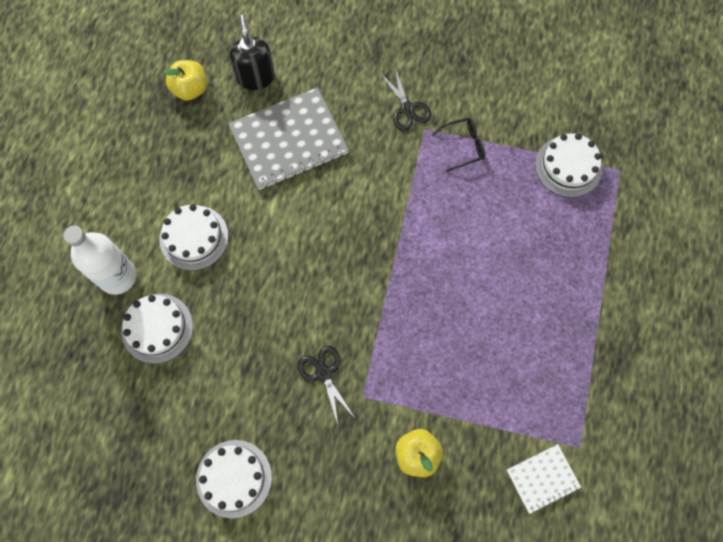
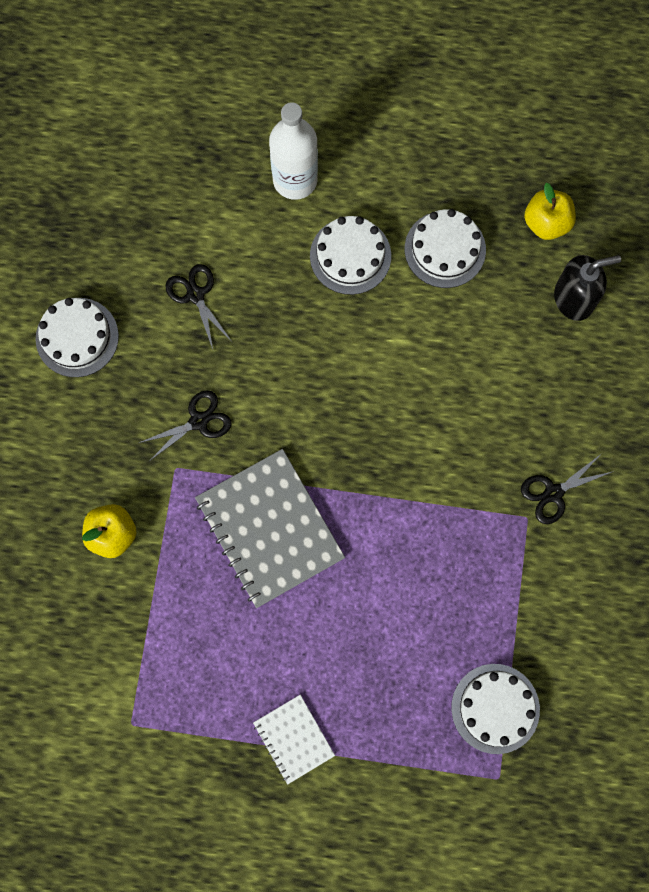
camera: 85 degrees right, 5 degrees up
(157, 328) = (238, 232): white cake -> white cake (445, 249)
(209, 368) = (195, 295): none -> black scissors
(289, 140) = (490, 349): grey notebook -> grey notebook (269, 529)
(463, 146) = (508, 569): black glasses -> none
(542, 478) = (92, 680): white notebook -> white notebook (293, 739)

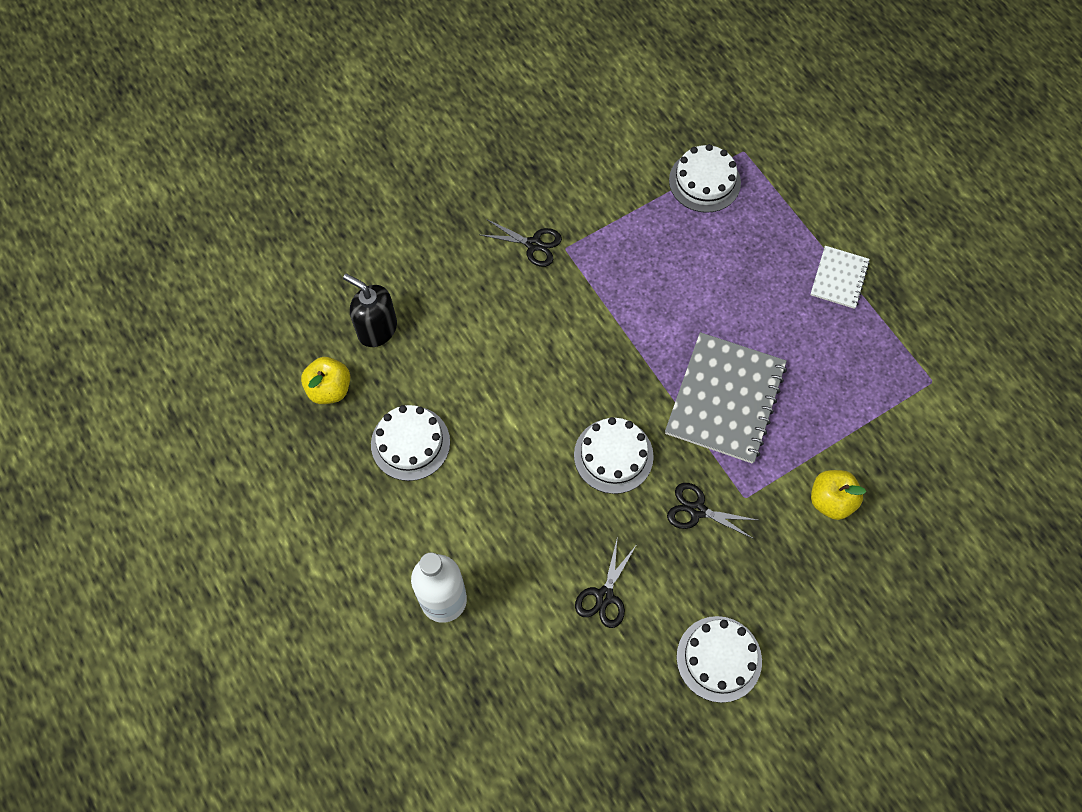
camera: 130 degrees left, 10 degrees down
(350, 256) = (473, 506): white cake -> white cake (613, 455)

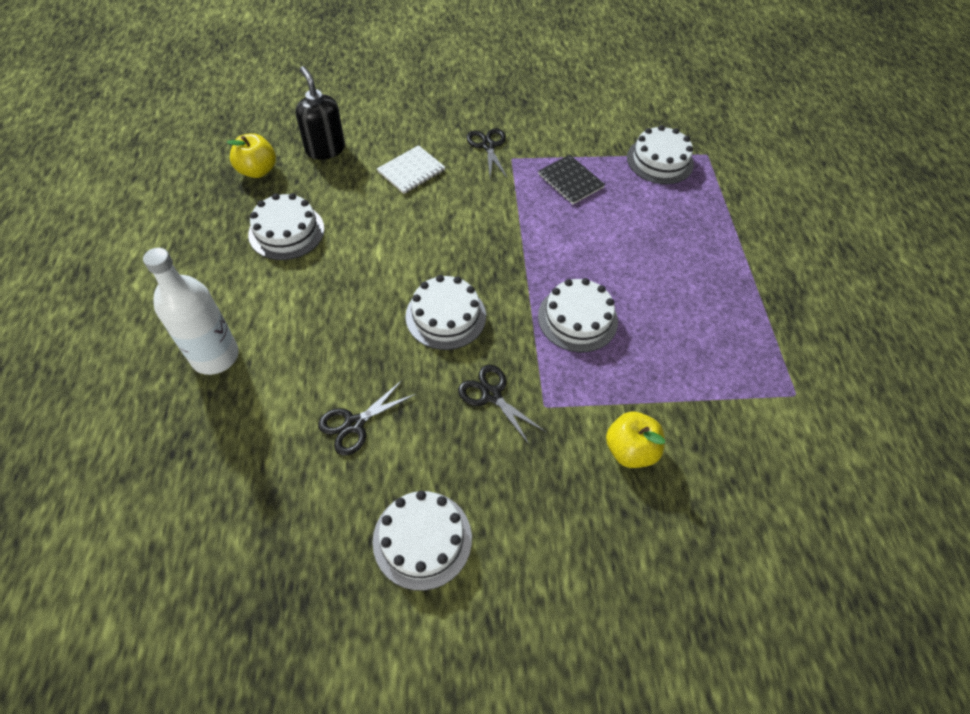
camera: 25 degrees right, 10 degrees down
(533, 244) = (488, 146): black scissors -> black scissors turned 150 degrees counterclockwise
(636, 248) = (570, 181): none -> black notebook
(725, 399) = (577, 318): grey notebook -> white cake
(839, 278) = (743, 273): white notebook -> white notebook (411, 171)

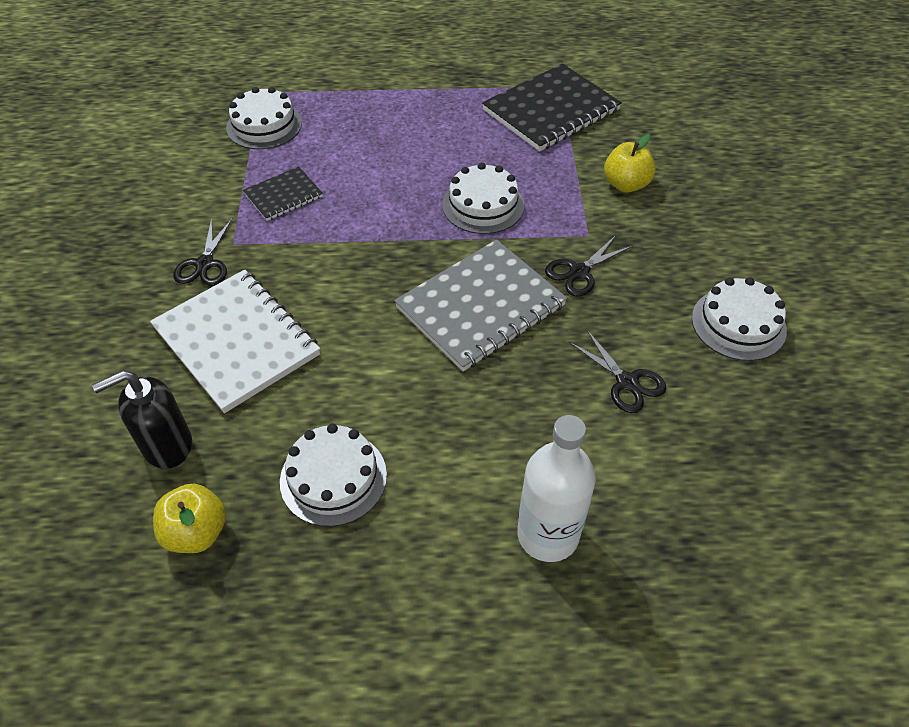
camera: 85 degrees left, 5 degrees down
(411, 171) = (236, 341): white notebook -> white notebook, size x1.90
(446, 316) = (480, 307): white cake -> grey notebook
(488, 146) = (205, 264): black scissors -> black scissors turned 75 degrees counterclockwise
(746, 383) = (551, 110): none -> black notebook

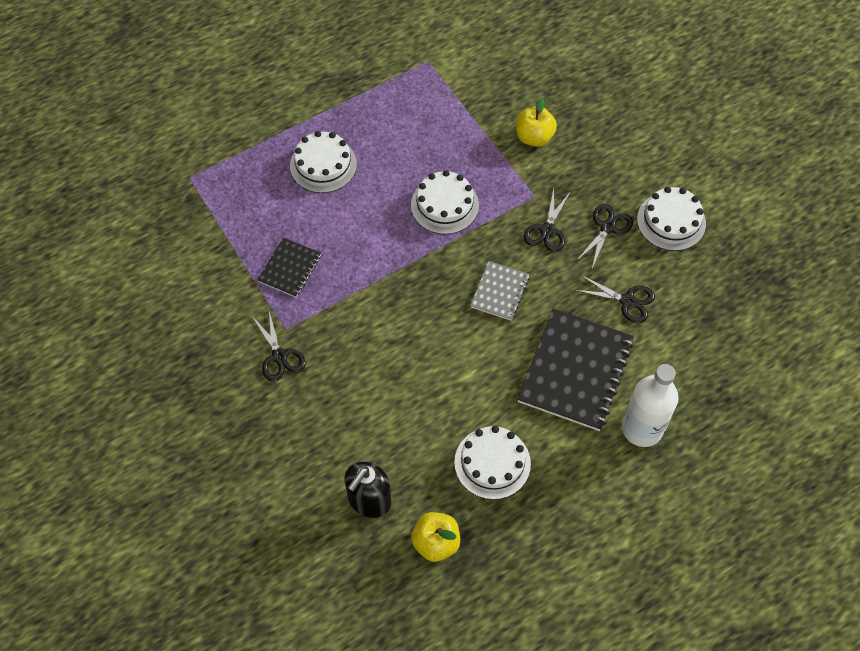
camera: 30 degrees left, 10 degrees up
(236, 341) = (354, 404): white notebook -> none
(264, 125) = (220, 210): white cake -> white cake (323, 165)
(480, 307) = (500, 292): grey notebook -> grey notebook, size x0.53
(551, 110) = (436, 90): black notebook -> black notebook (575, 371)
(653, 298) = (607, 228): none -> black scissors

